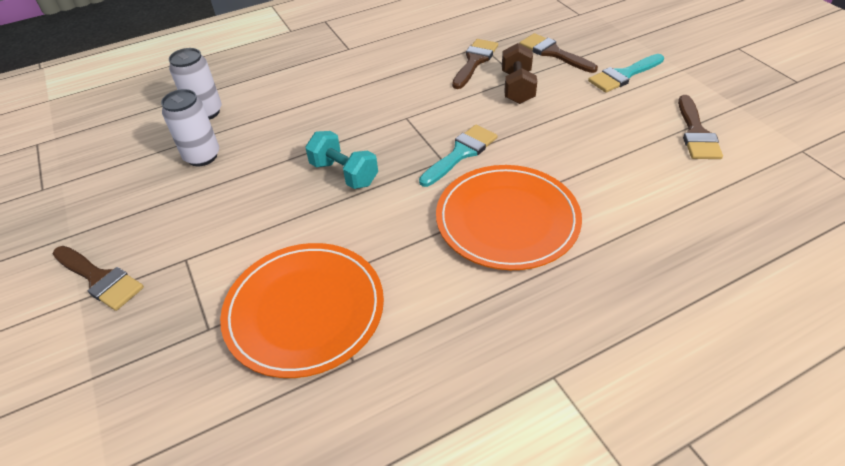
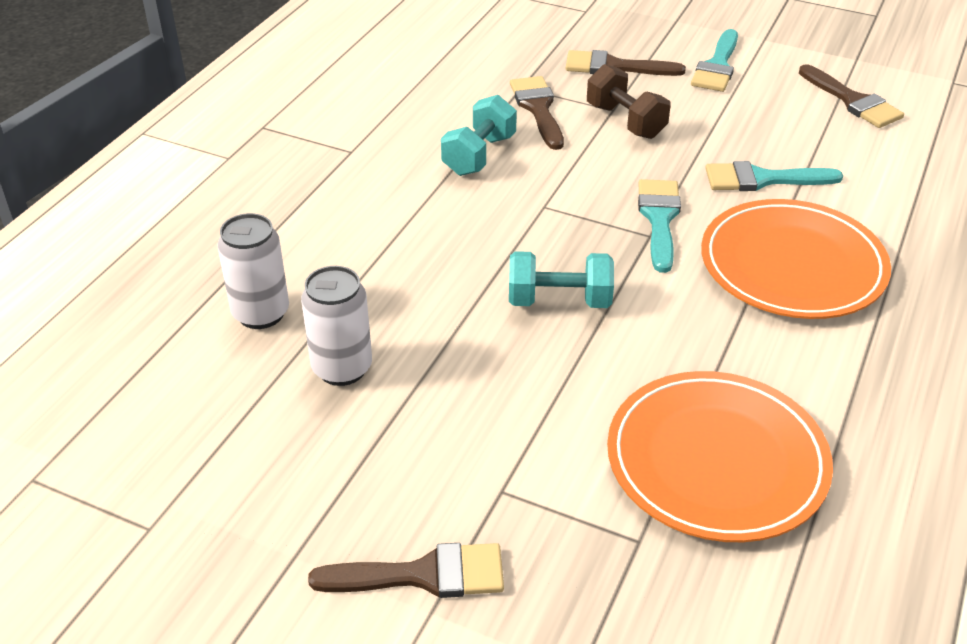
camera: 40 degrees left, 5 degrees down
(408, 75) = (479, 155): none -> turquoise dumbbell
(559, 157) = (762, 179): none -> turquoise brush

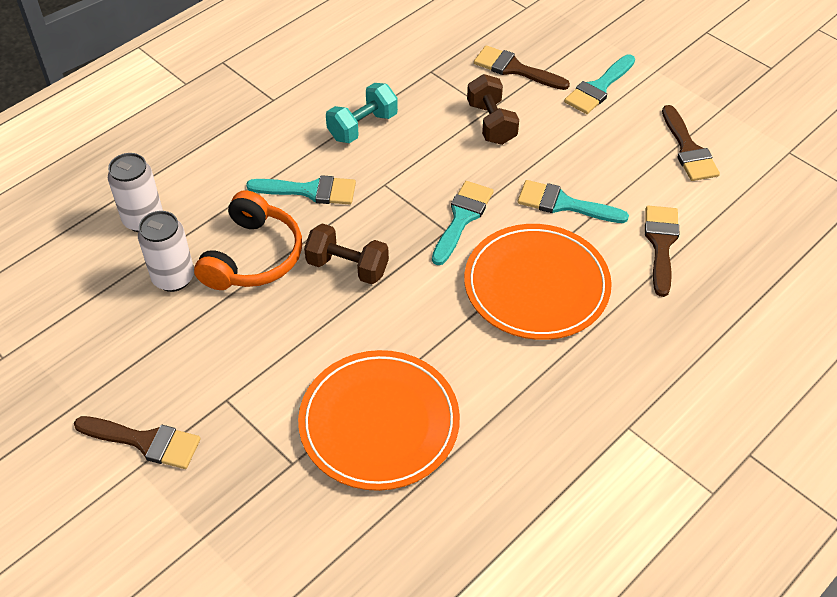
camera: 20 degrees right, 10 degrees up
(432, 319) = (253, 256): none -> orange headphones
(459, 233) = (310, 191): none -> turquoise brush
(538, 108) = (431, 94): brown brush -> brown brush (661, 244)
(559, 301) = (347, 267): turquoise dumbbell -> brown dumbbell

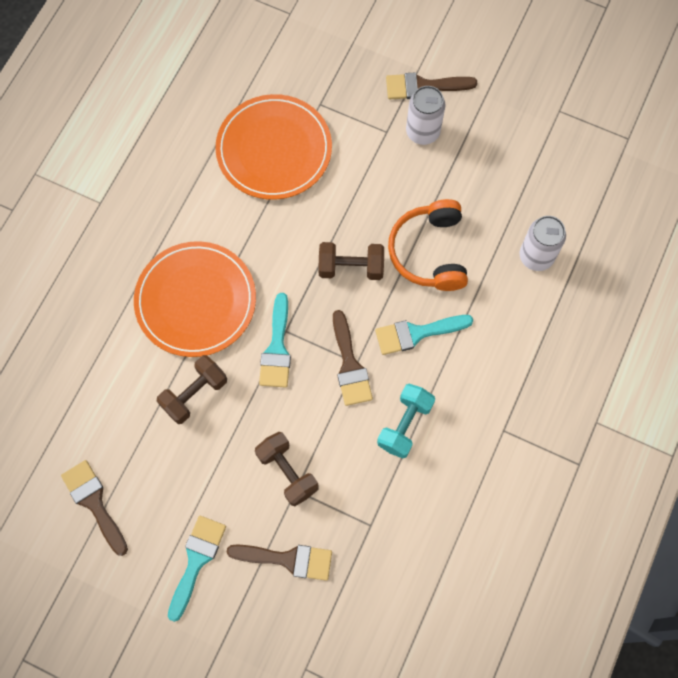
camera: 160 degrees right, 20 degrees up
(173, 278) = (479, 212): white can -> white can (422, 132)
(563, 204) = (194, 394): turquoise brush -> brown dumbbell
(661, 244) = (102, 378): brown brush -> brown brush (350, 365)

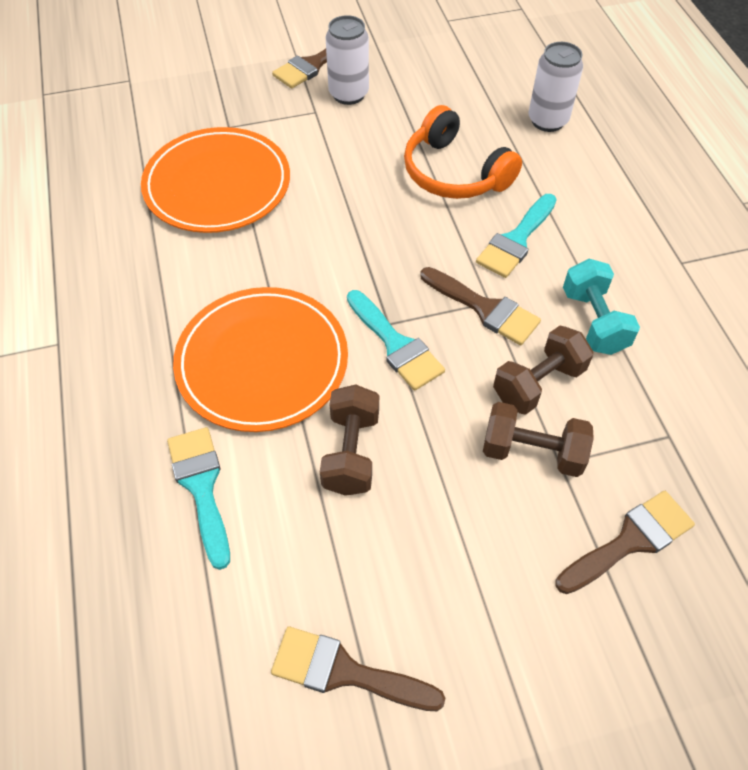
camera: 40 degrees left, 15 degrees down
(196, 560) = (536, 631): turquoise brush -> turquoise brush (201, 486)
(351, 267) = (395, 229): brown dumbbell -> brown dumbbell (538, 383)

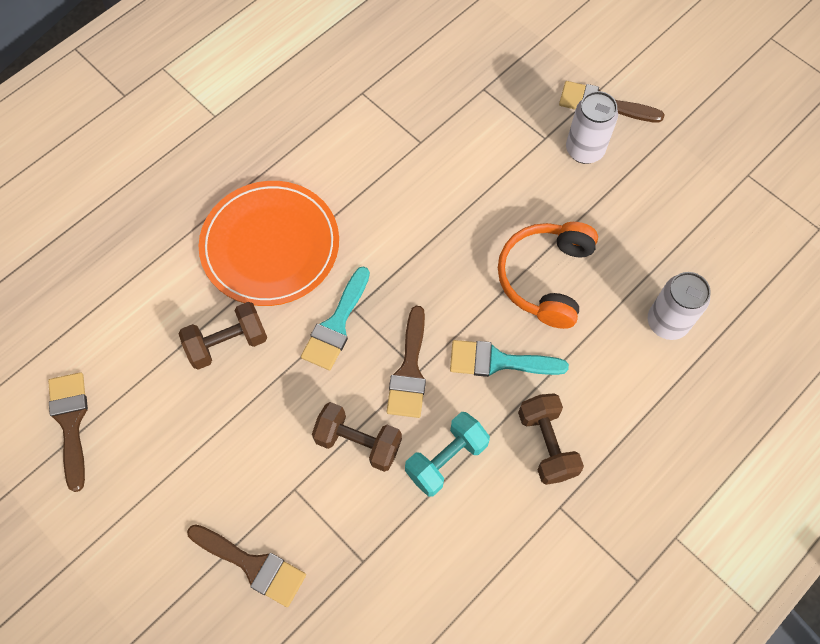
camera: 60 degrees right, 10 degrees up
(201, 486) = (154, 267): turquoise brush -> none
(217, 185) = (416, 119): orange plate -> none
(532, 452) = (293, 465): brown dumbbell -> brown dumbbell (546, 444)

